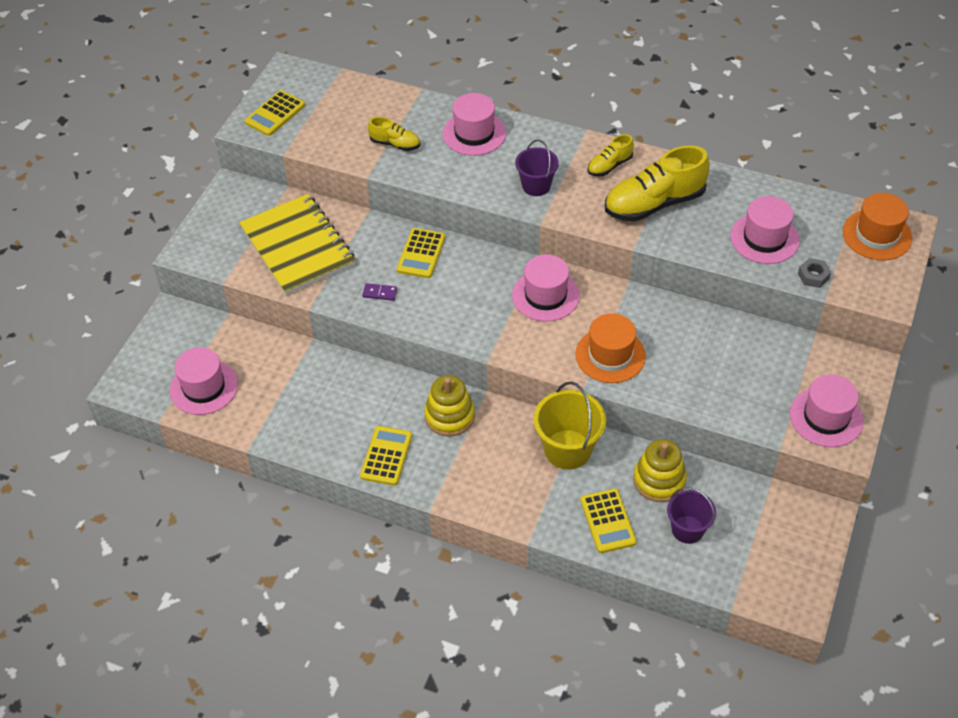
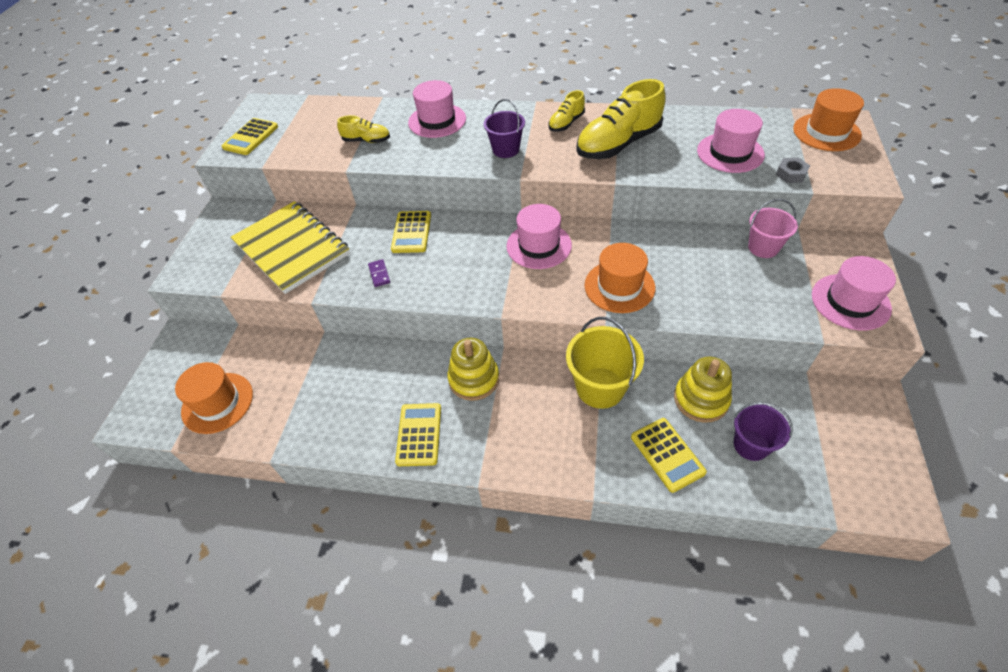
camera: 10 degrees left, 0 degrees up
(204, 387) = (217, 403): pink hat -> orange hat
(380, 293) = (379, 274): purple domino -> purple domino turned 75 degrees clockwise
(769, 345) = (763, 247): none -> pink bucket

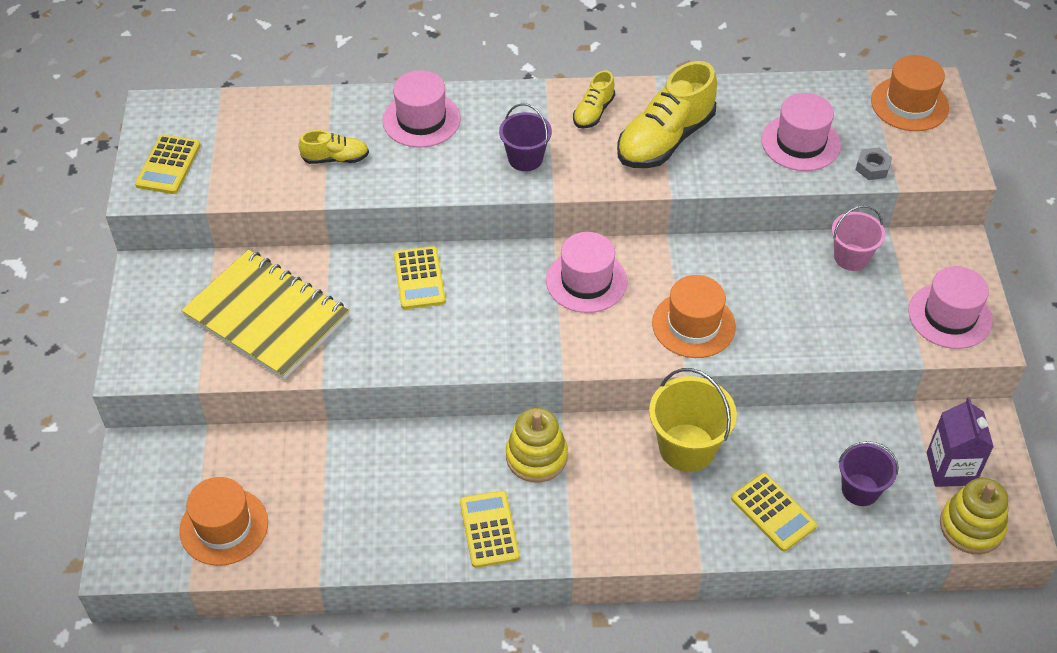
camera: 15 degrees left, 0 degrees up
(379, 274) = (396, 340): purple domino -> none
(701, 399) = (801, 446): yellow stacking toy -> yellow stacking toy (971, 526)
(839, 437) = (950, 468): none -> purple carton

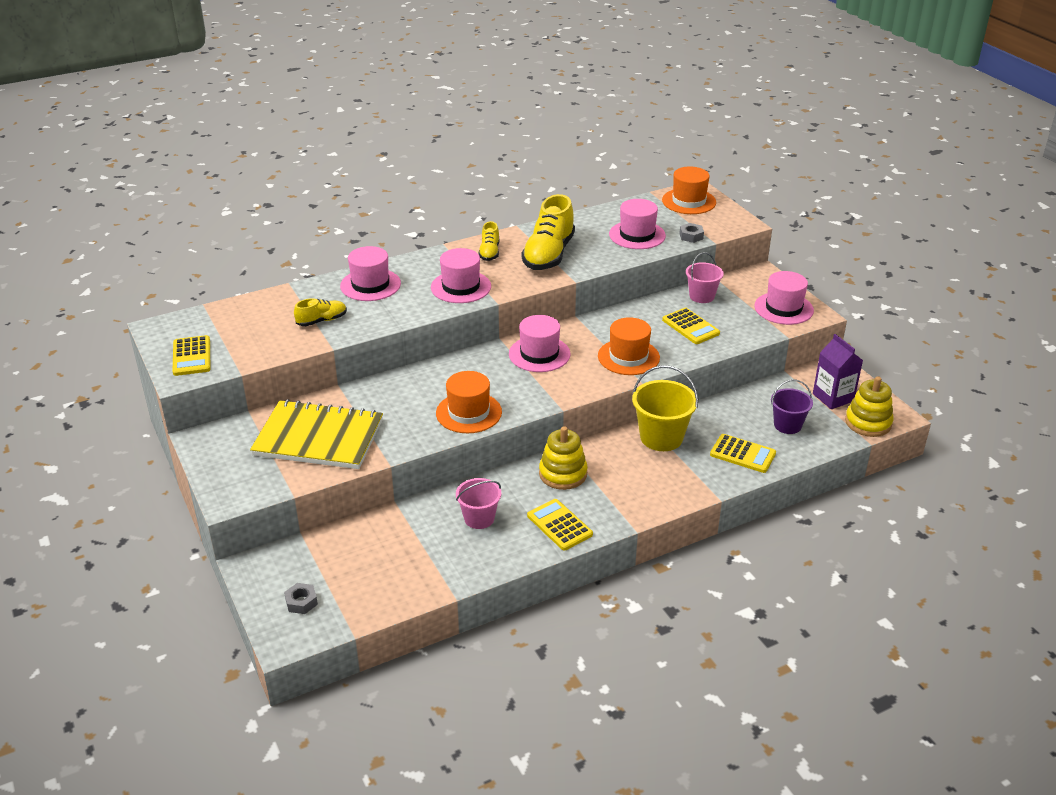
camera: 25 degrees left, 15 degrees down
(159, 520) = (301, 602): none -> grey nut
(224, 526) = (357, 589): orange hat -> orange hat (469, 412)
(405, 483) = (479, 518): none -> pink bucket
(419, 278) = (419, 385): yellow calculator -> yellow calculator (690, 327)
(525, 158) = (461, 287): purple bucket -> pink hat

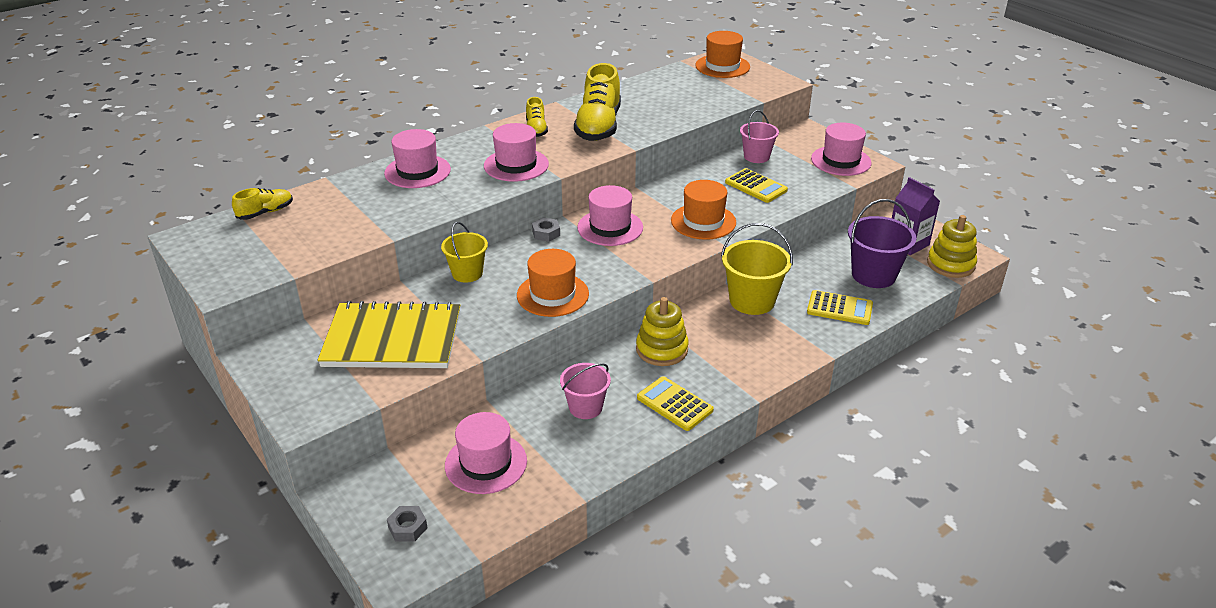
camera: 10 degrees left, 0 degrees up
(192, 356) = (231, 264): yellow calculator -> none
(322, 320) = (373, 212): yellow shoe -> yellow shoe (265, 212)
(398, 384) = (467, 273): none -> yellow bucket
(637, 235) = (682, 101): pink hat -> pink hat (486, 463)
(691, 236) = (736, 97): grey nut -> grey nut (546, 233)
(787, 425) = (873, 275): purple bucket -> purple bucket, size x1.54

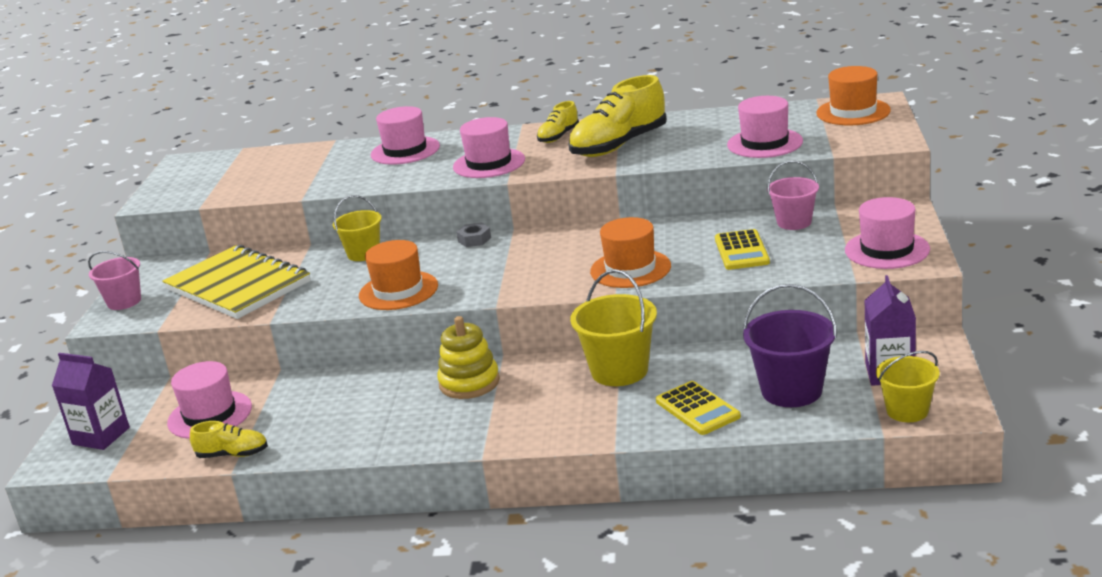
camera: 45 degrees right, 10 degrees down
(265, 212) = (255, 156): yellow shoe -> yellow shoe (233, 454)
(407, 528) = (101, 436): grey nut -> purple carton
(585, 407) = (338, 404): pink bucket -> pink bucket (124, 301)
(610, 227) = (536, 250): pink hat -> pink hat (765, 143)
(674, 404) = (408, 431): yellow calculator -> none
(950, 264) = (907, 411): yellow stacking toy -> yellow bucket

